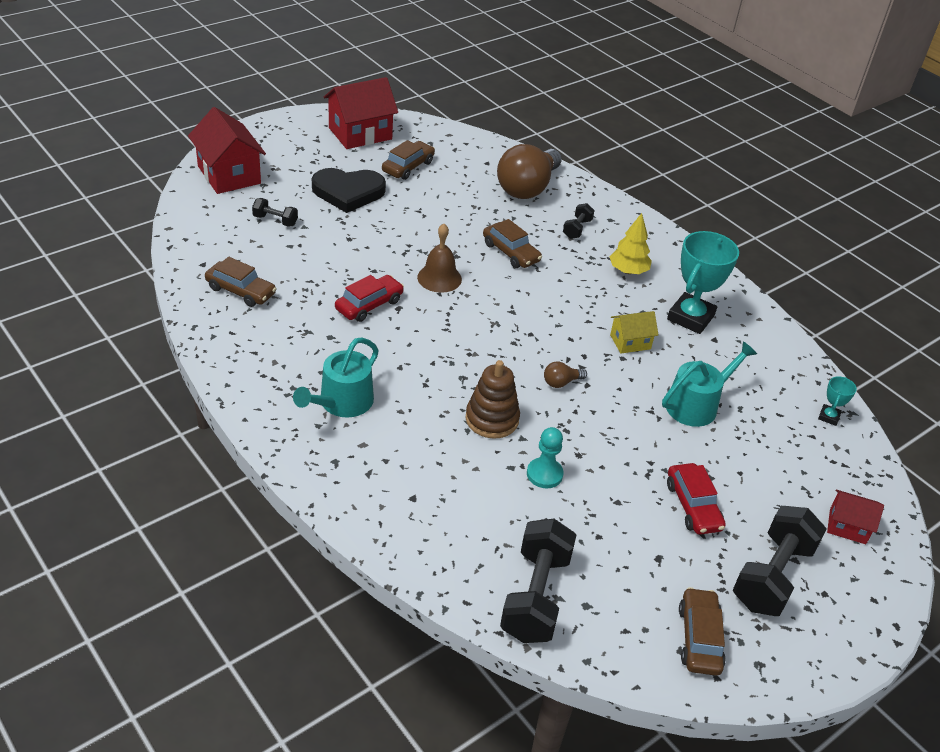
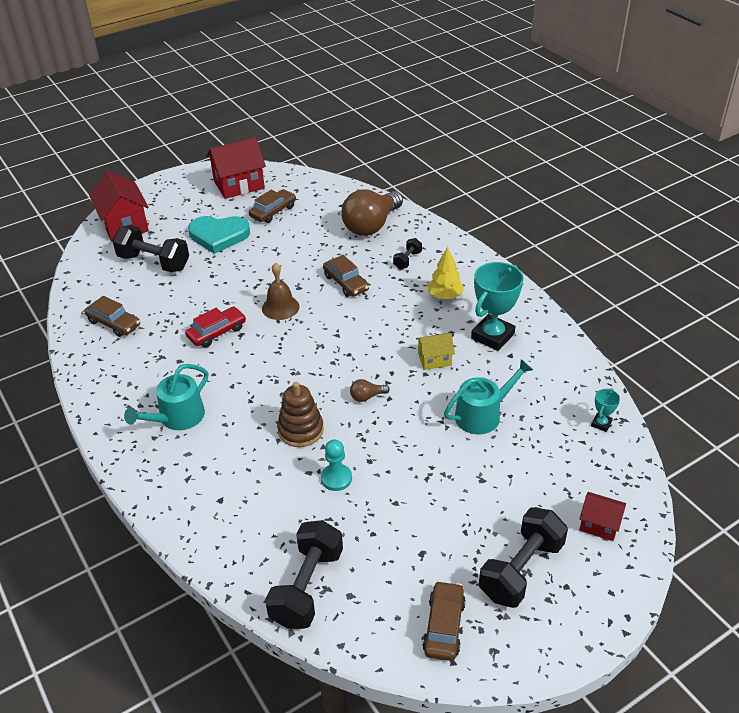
camera: 10 degrees right, 0 degrees up
(275, 220) = (154, 262): black dumbbell -> black dumbbell, size x2.02
(348, 192) = (219, 236): black heart -> turquoise heart
(693, 506) = (461, 506): red car -> none

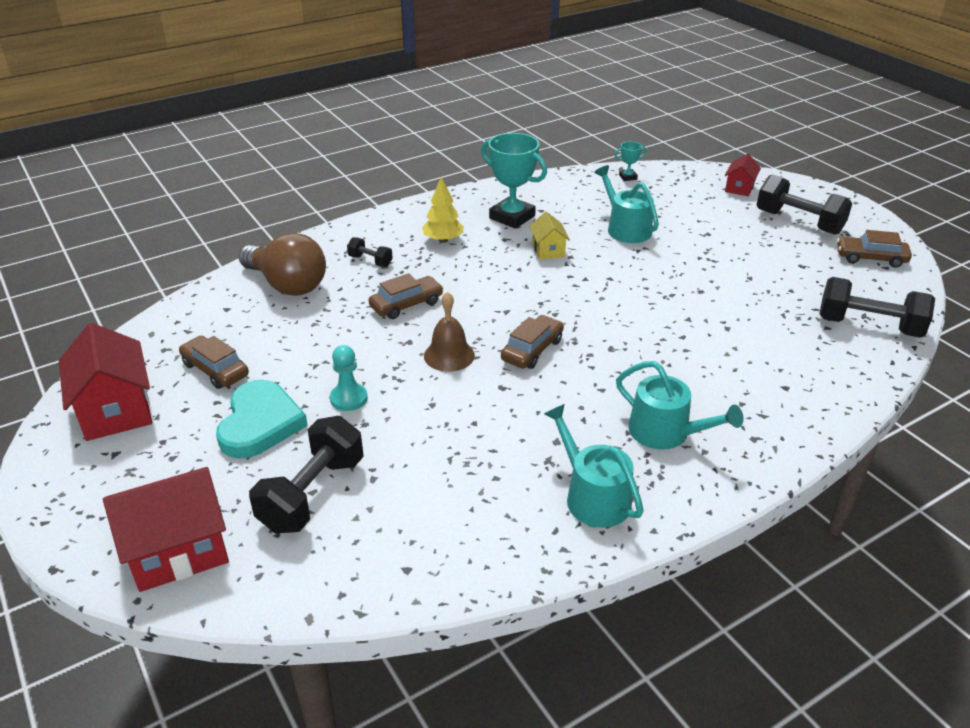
camera: 90 degrees left, 5 degrees down
(114, 323) = (469, 524): brown car -> brown car (532, 350)
(123, 376) = (592, 496): none -> turquoise watering can
(217, 332) = (497, 409): red car -> none
(300, 430) = (667, 334): brown stacking toy -> none
(336, 478) = (730, 310): turquoise pawn -> turquoise pawn (348, 398)
(367, 397) = (609, 291): brown light bulb -> none
(601, 424) = (628, 177): turquoise trophy -> turquoise trophy turned 45 degrees counterclockwise

